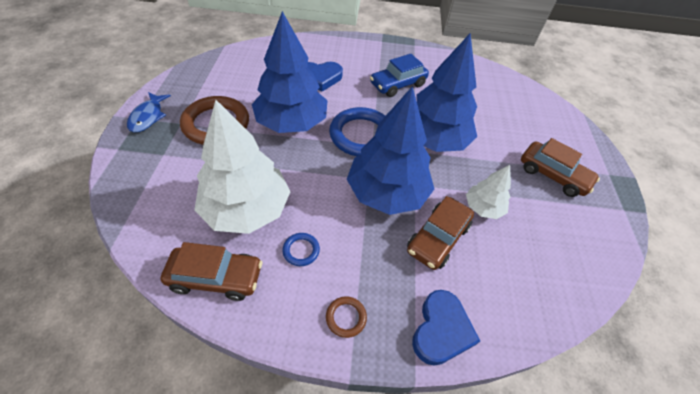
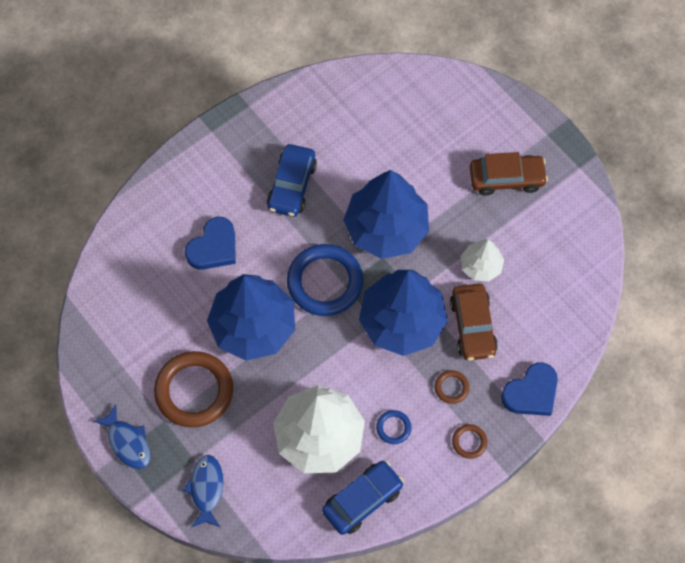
camera: 40 degrees left, 15 degrees up
(143, 174) = (206, 489): none -> blue fish
(216, 277) = (362, 500): brown car -> blue car
(376, 264) = (451, 387): none -> brown ring
(441, 330) = (531, 393): blue heart -> blue heart turned 75 degrees clockwise

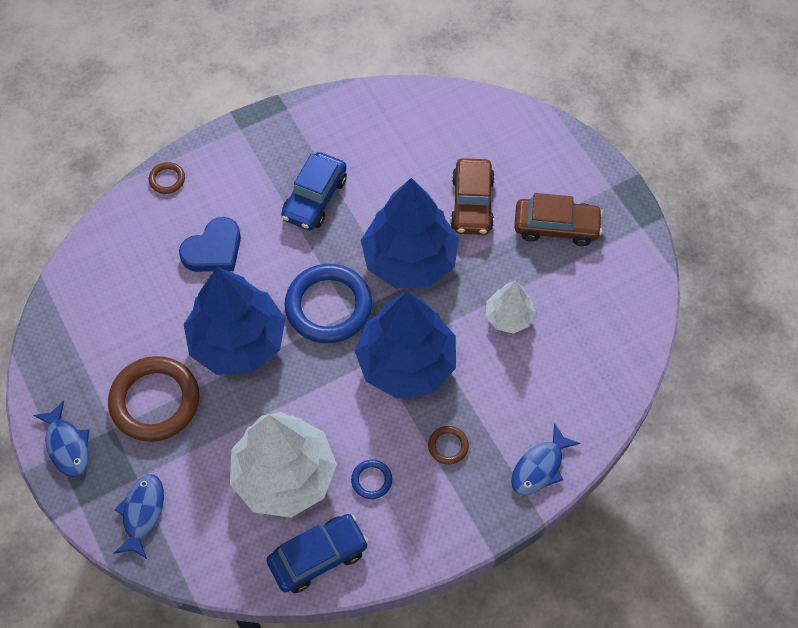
camera: 10 degrees right, 5 degrees down
(469, 442) = (456, 511): brown ring -> brown ring (167, 179)
(472, 326) = (486, 381): brown car -> brown car (472, 204)
(531, 393) = (539, 467): blue heart -> blue fish

